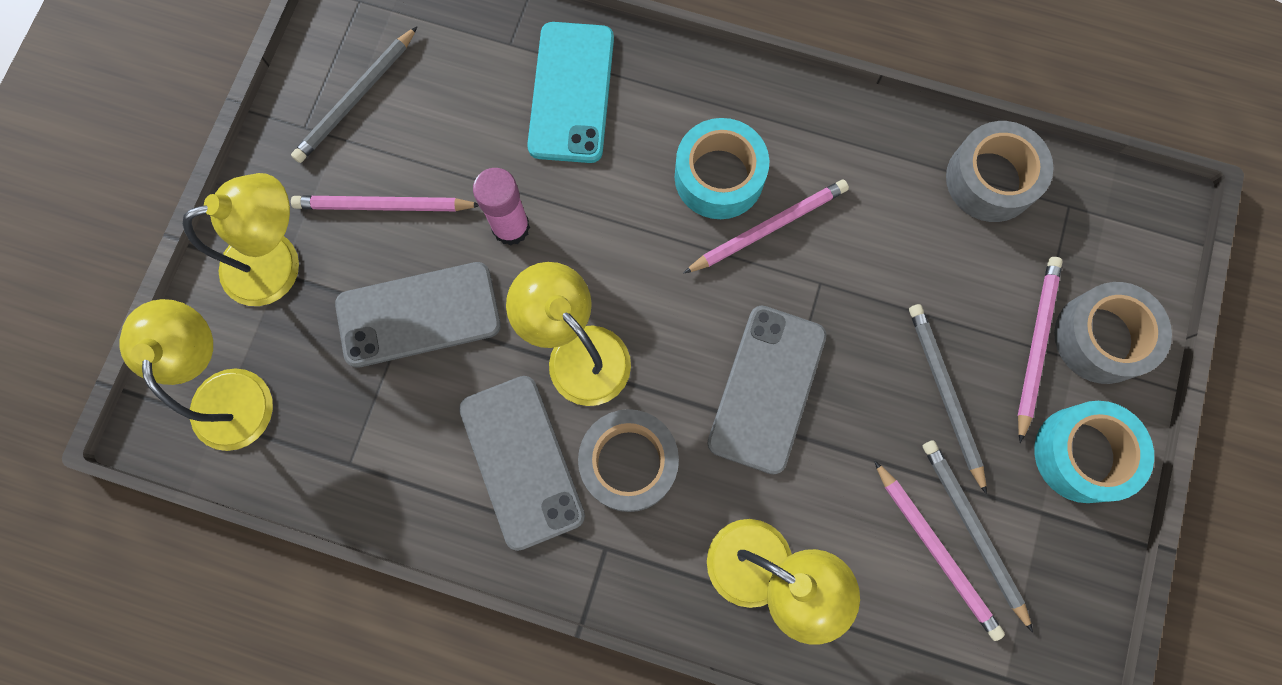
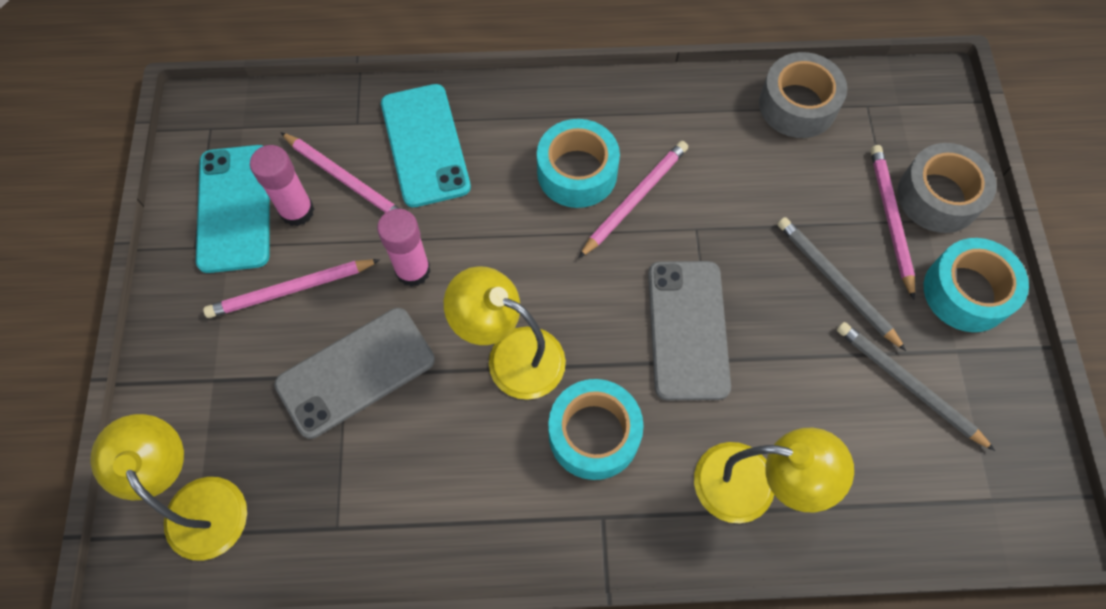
camera: 20 degrees left, 10 degrees down
(277, 262) = (207, 370): yellow lamp -> none
(356, 98) = (235, 208): grey pencil -> turquoise phone
(417, 122) = (297, 211): none -> pink glue stick
(521, 462) = (497, 468): grey phone -> none
(629, 463) = (594, 434): grey tape -> turquoise tape
(937, 551) = (886, 413): pink pencil -> pink pencil (346, 180)

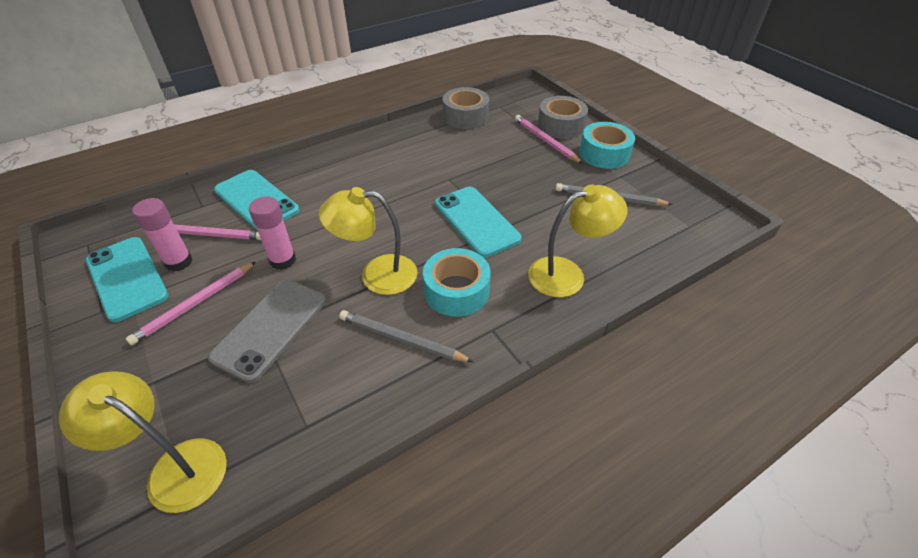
camera: 30 degrees left, 20 degrees down
(577, 172) = (363, 180): turquoise tape -> none
(634, 199) = (405, 179): pink pencil -> none
(688, 329) = (476, 221): grey phone -> turquoise phone
(836, 283) = (539, 173): grey pencil -> grey pencil (401, 339)

